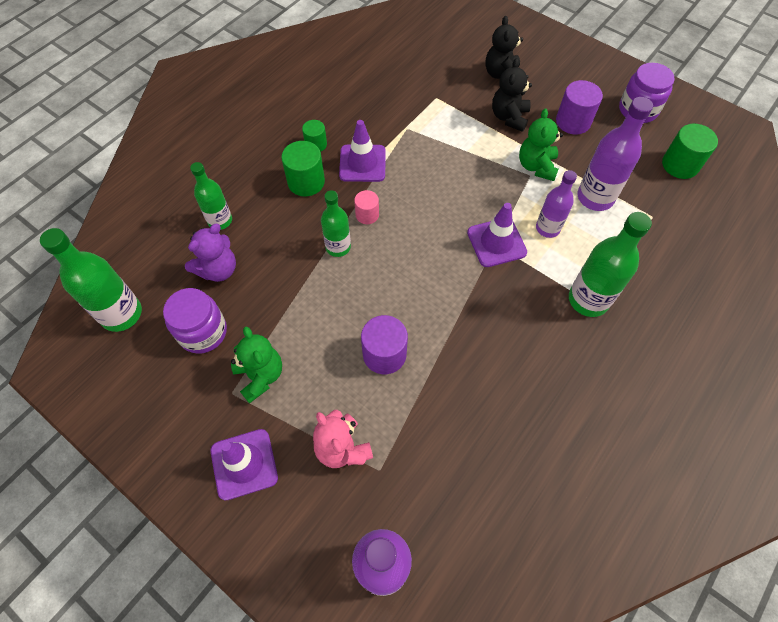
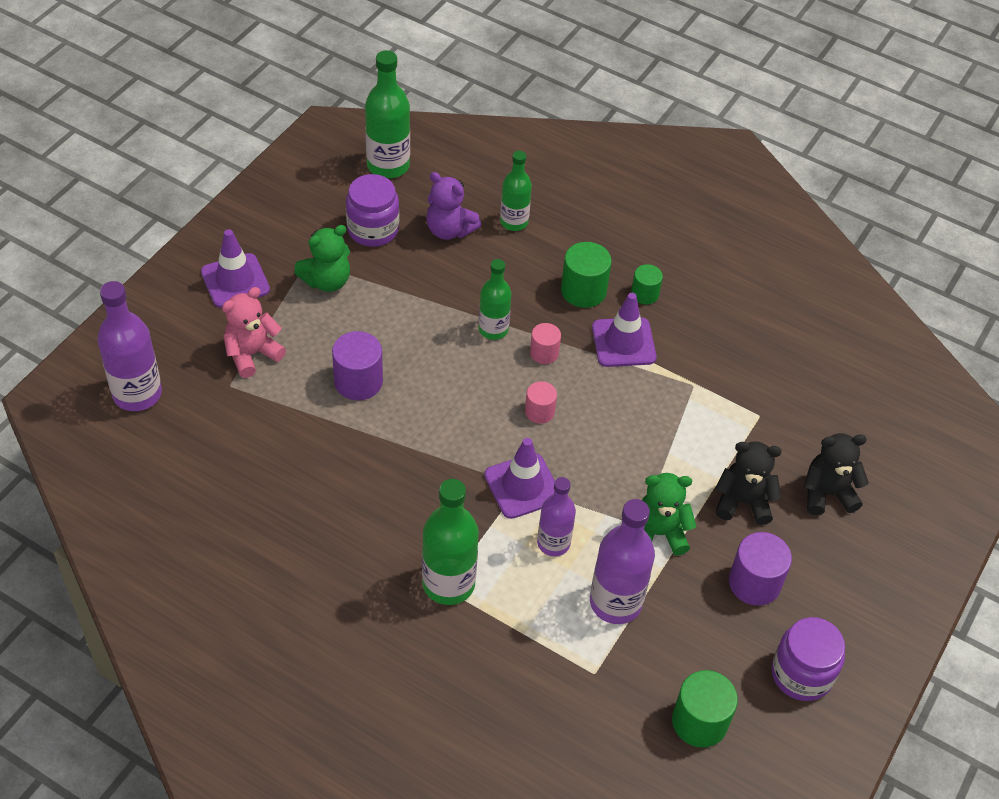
camera: 80 degrees right, 10 degrees down
(425, 224) = (539, 411): none -> pink cylinder

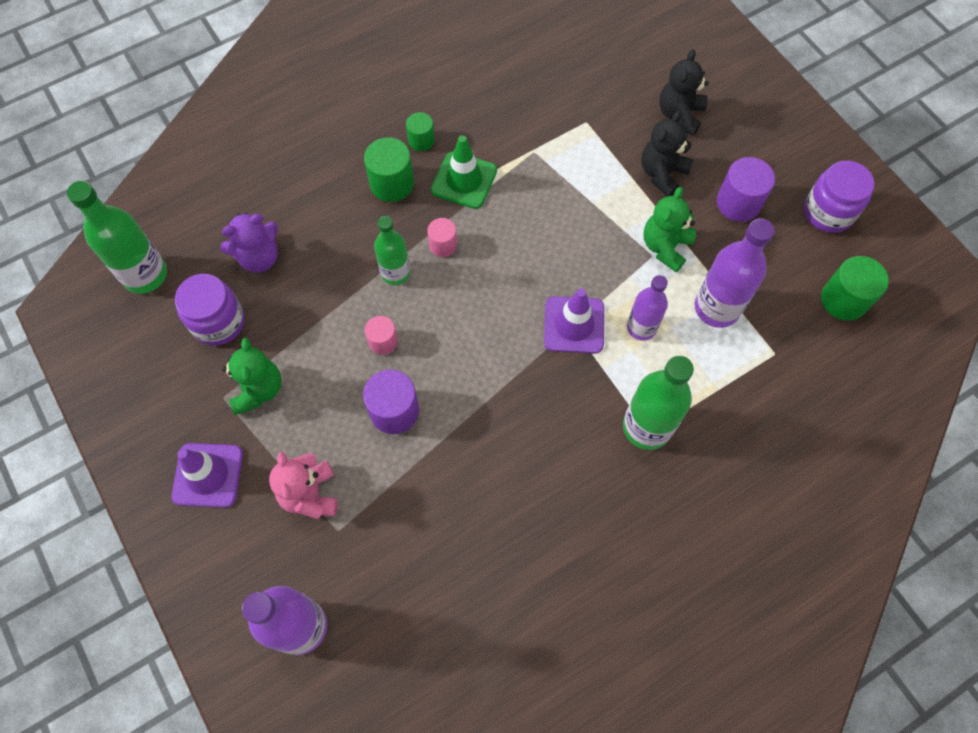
camera: 60 degrees left, 15 degrees up
(514, 222) = (282, 201): green bottle -> none
(539, 411) = (503, 277): pink cylinder -> pink cylinder (383, 341)
(623, 342) = (464, 180): purple traffic cone -> green traffic cone

